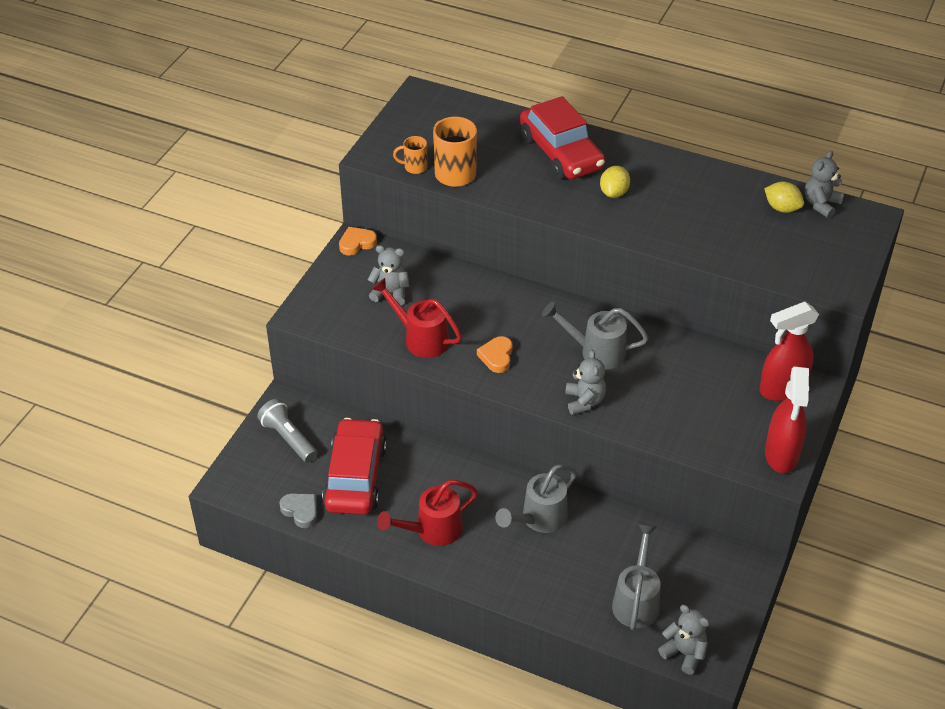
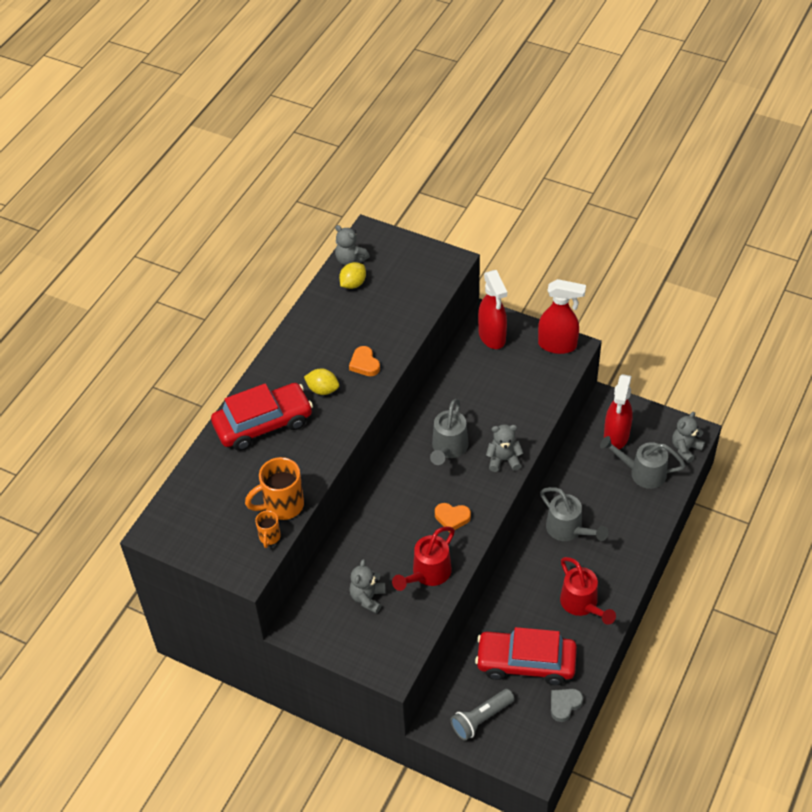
camera: 85 degrees left, 5 degrees up
(357, 243) = (296, 627): orange heart -> orange heart (364, 364)
(693, 573) = (616, 437): none -> red spray bottle

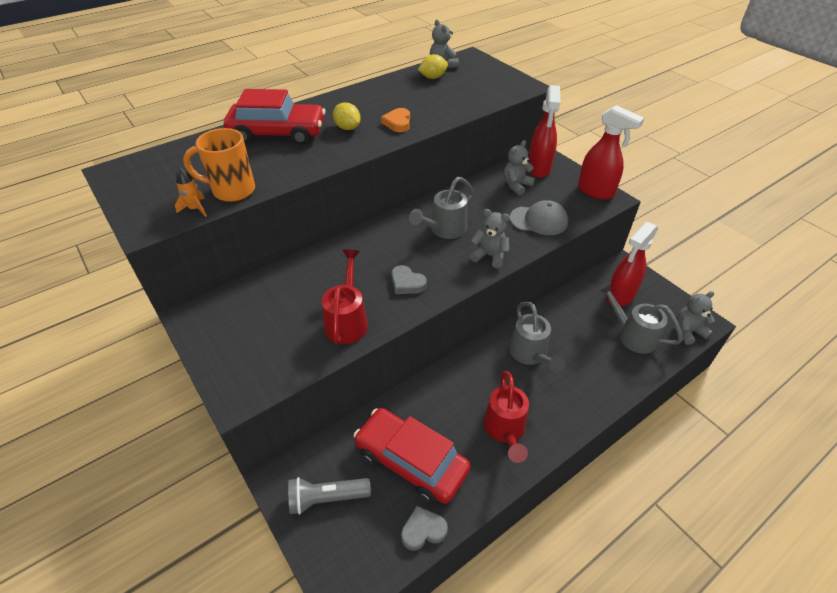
camera: 25 degrees right, 5 degrees down
(269, 537) = (195, 209): orange mug -> orange rocket
(368, 598) = (275, 317): grey teddy bear -> grey teddy bear (516, 185)
(428, 574) = (347, 320): red watering can -> red watering can turned 120 degrees clockwise
(452, 518) = (407, 283): orange heart -> grey heart
(524, 402) = (539, 220): none -> grey cap

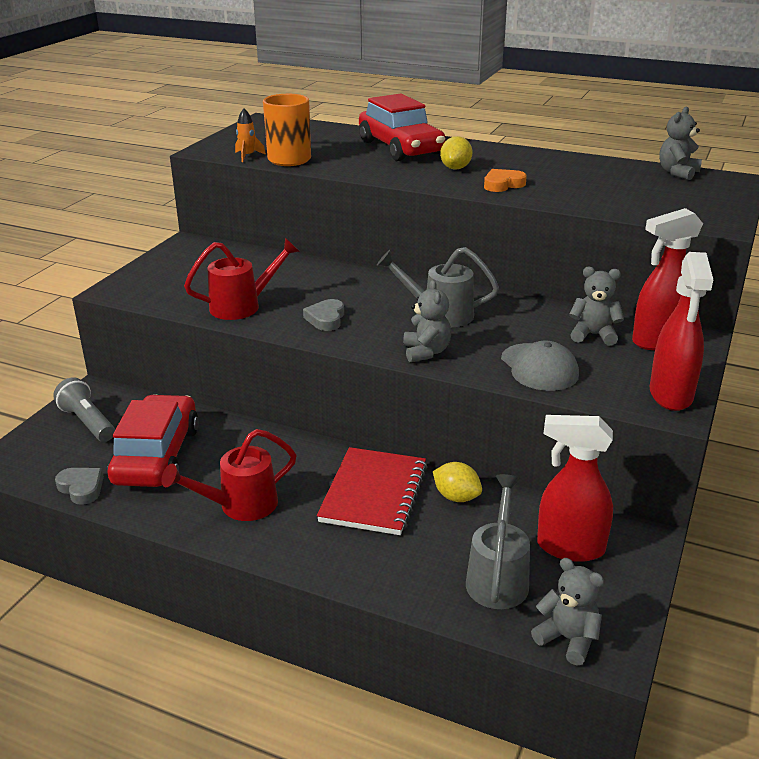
camera: 60 degrees right, 15 degrees down
(433, 77) = (636, 175): yellow lemon -> yellow lemon (456, 497)
(530, 354) = (373, 493): grey watering can -> red notebook

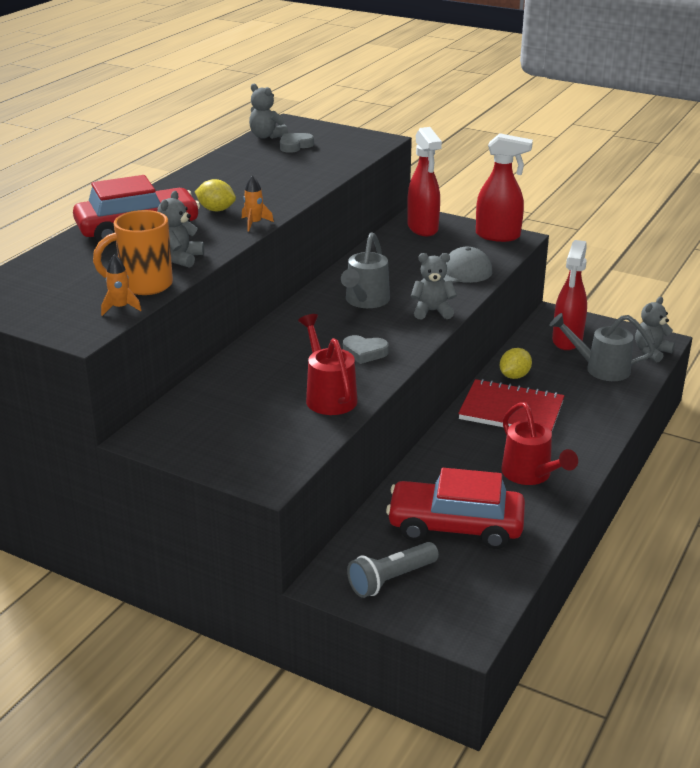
camera: 85 degrees left, 0 degrees up
(81, 488) = (508, 570): grey heart -> grey heart (295, 146)
(428, 183) = (254, 223): none -> orange rocket
(503, 184) = (270, 195): orange heart -> none
(593, 335) = (410, 248): grey teddy bear -> grey teddy bear (180, 258)

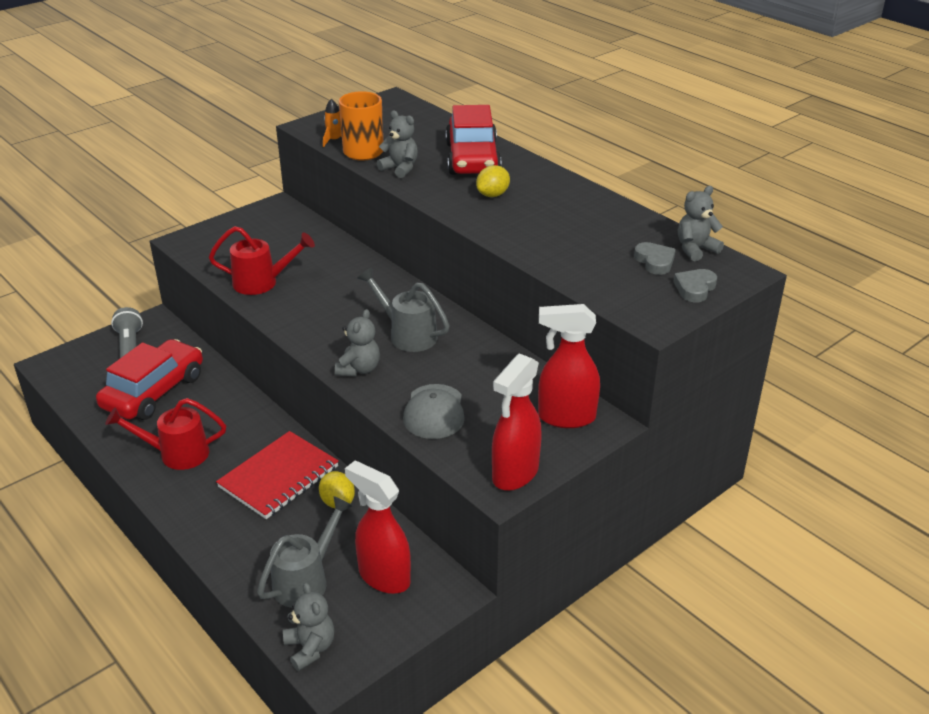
camera: 110 degrees right, 5 degrees up
(254, 223) = (448, 207): orange rocket -> none
(364, 352) = (313, 313): grey heart -> grey heart (695, 288)

